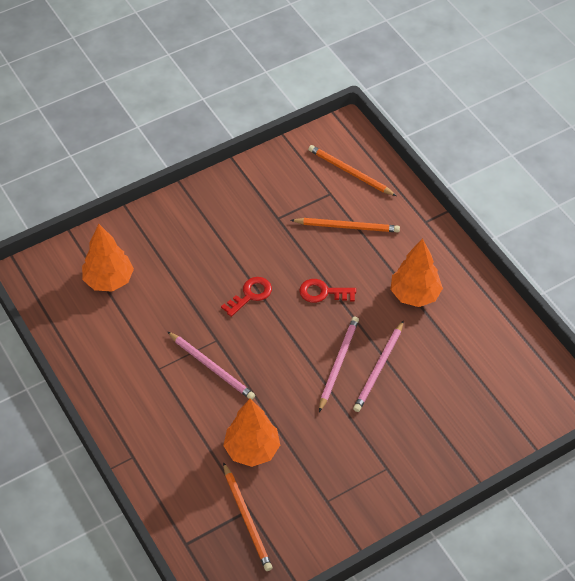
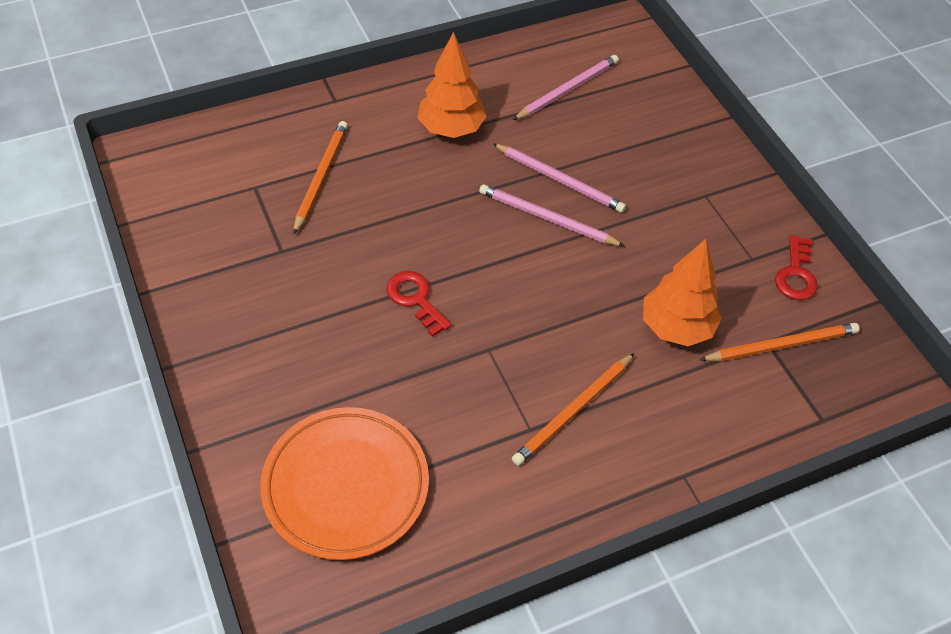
camera: 85 degrees left, 0 degrees up
(109, 280) = (346, 486): orange tree -> orange plate
(212, 367) = (536, 359): pink pencil -> pink pencil (567, 90)
(323, 292) = (428, 218): red key -> red key (796, 274)
(350, 172) = (223, 160): orange pencil -> orange pencil (573, 411)

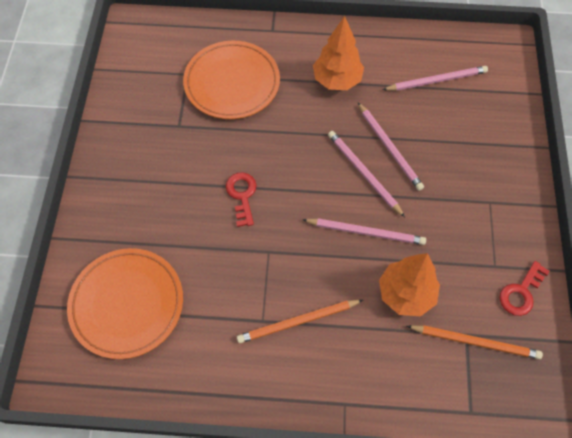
camera: 30 degrees right, 10 degrees up
(321, 177) = (232, 83): orange pencil -> orange plate
(590, 281) = (366, 232): none -> pink pencil

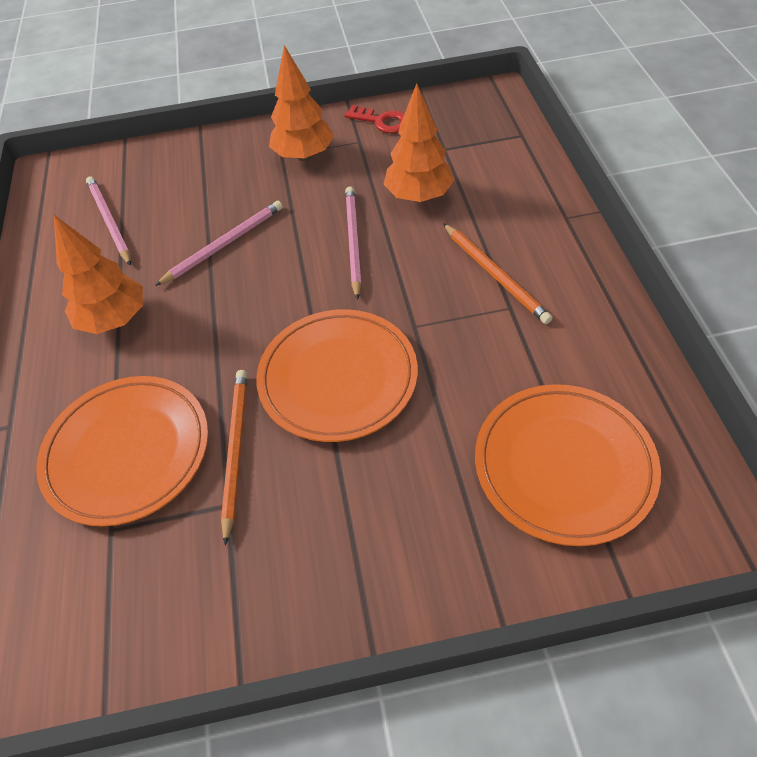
camera: 100 degrees left, 10 degrees down
(242, 195) = (338, 378): red key -> orange plate
(363, 173) = (268, 260): pink pencil -> none
(475, 342) = (449, 142): orange pencil -> orange pencil (235, 450)
(484, 218) = (304, 156): none -> orange tree

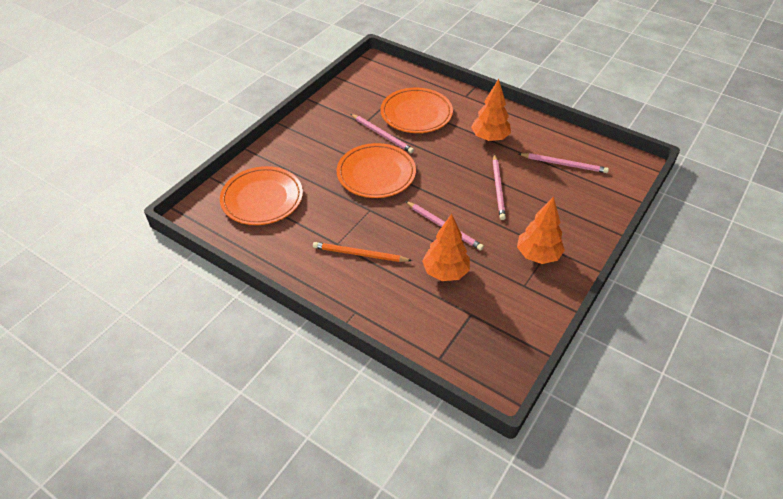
camera: 130 degrees right, 5 degrees down
(235, 450) = (382, 135): orange pencil -> pink pencil
(382, 121) = (532, 309): red key -> none

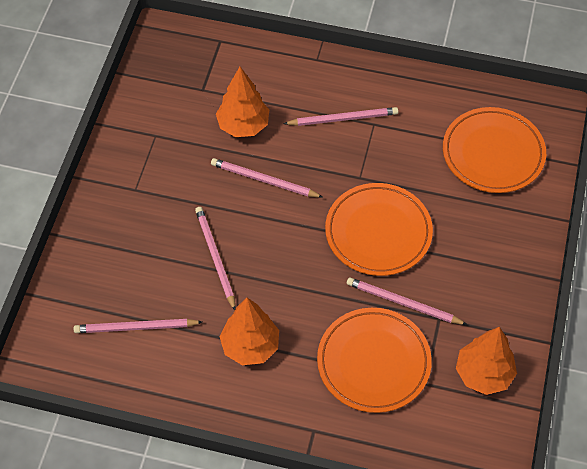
camera: 160 degrees right, 10 degrees up
(359, 254) = (343, 118): orange pencil -> pink pencil
(538, 255) = (147, 175): orange tree -> orange tree (483, 374)

